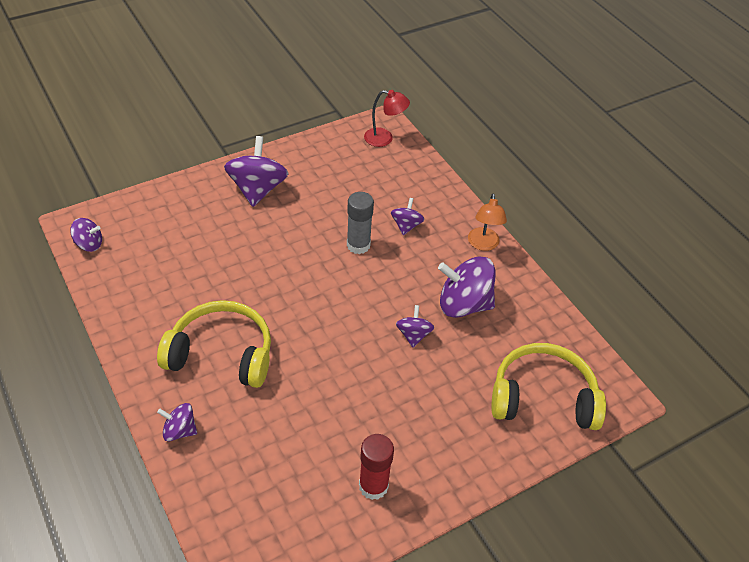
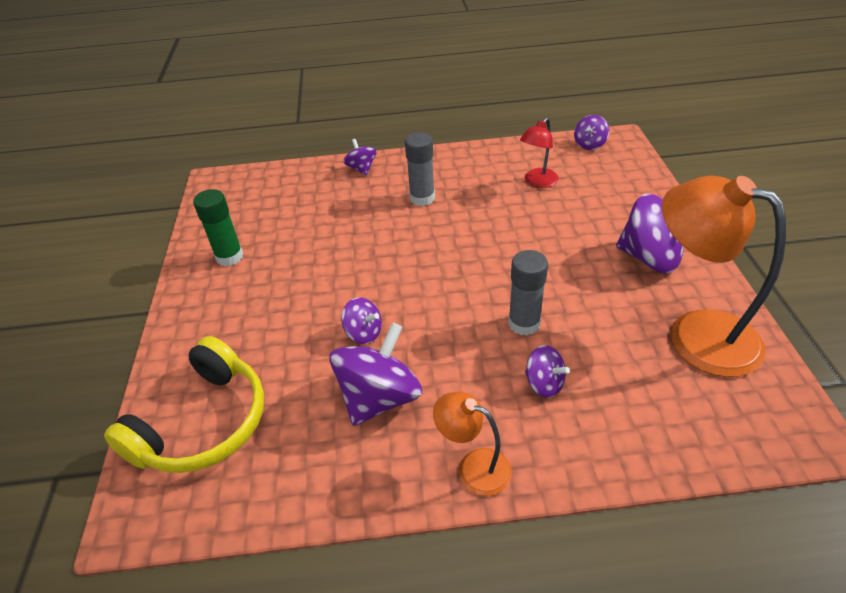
camera: 120 degrees right, 5 degrees down
(179, 430) = (361, 169): purple spinning top -> purple spinning top turned 60 degrees counterclockwise
(221, 354) = (422, 198): yellow headphones -> grey glue stick
(328, 163) = (696, 334): none -> orange lamp
(373, 486) = (229, 257): red glue stick -> green glue stick
(384, 139) = (758, 420): red lamp -> red lamp (537, 182)

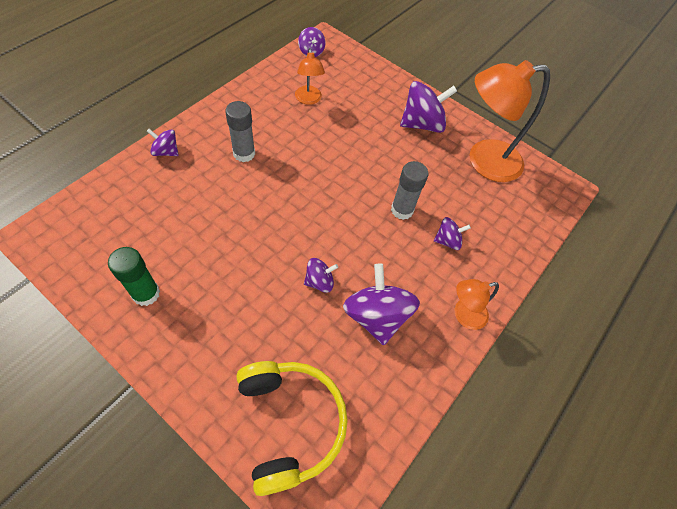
camera: 55 degrees left, 15 degrees up
(537, 182) = (308, 99): red lamp -> orange lamp

